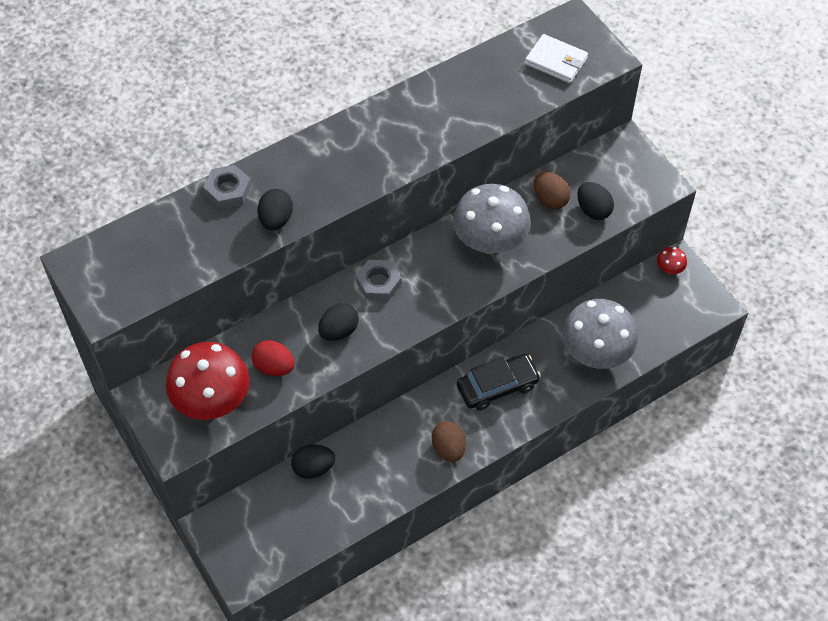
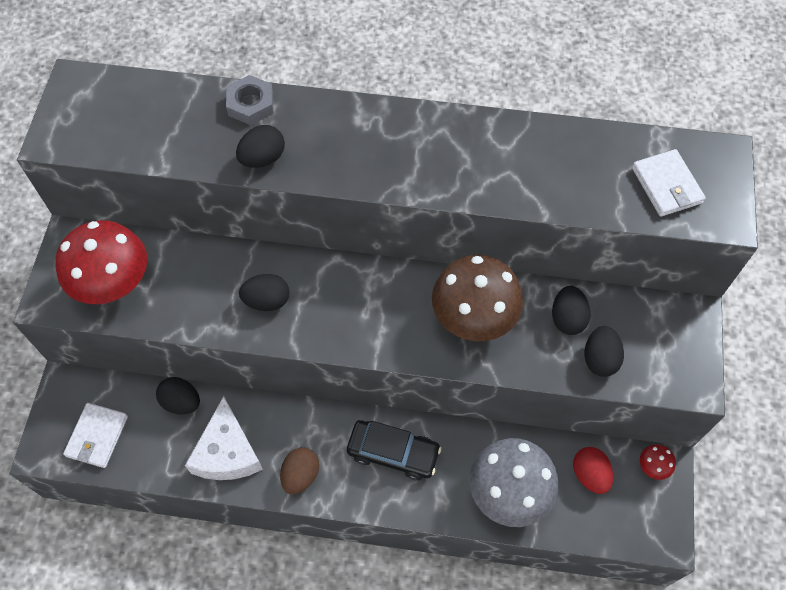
camera: 40 degrees right, 5 degrees up
(274, 367) = (186, 292): red egg -> red egg (590, 475)
(274, 538) = (97, 436): none -> white wallet
(378, 283) = (340, 283): grey nut -> none
(382, 474) = (227, 452): none -> white cheese
(490, 241) = (474, 317): grey mushroom -> brown mushroom
(550, 199) = (567, 318): brown egg -> black egg

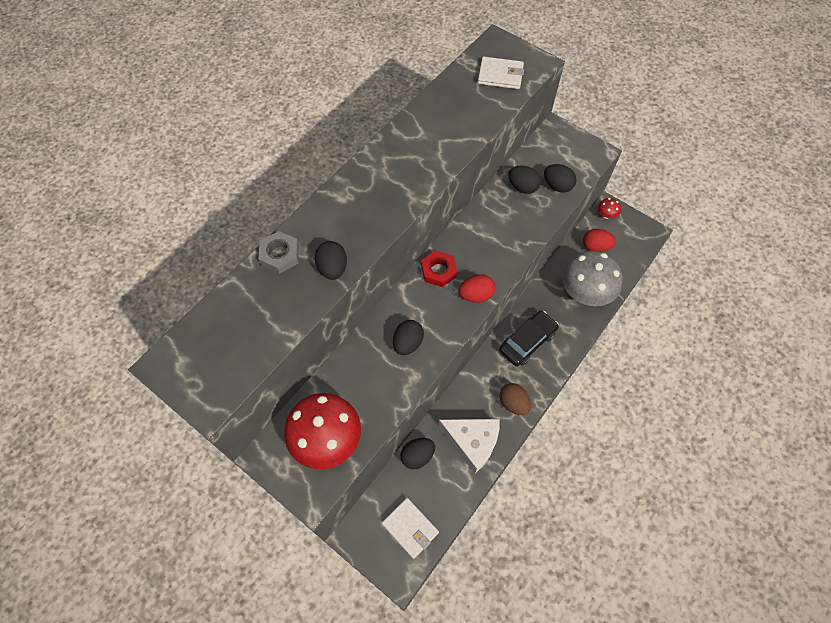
camera: 60 degrees left, 0 degrees up
(372, 340) = (476, 295): none -> red egg
(380, 285) = (438, 271): none -> red nut
(474, 317) = (493, 232): brown mushroom -> none

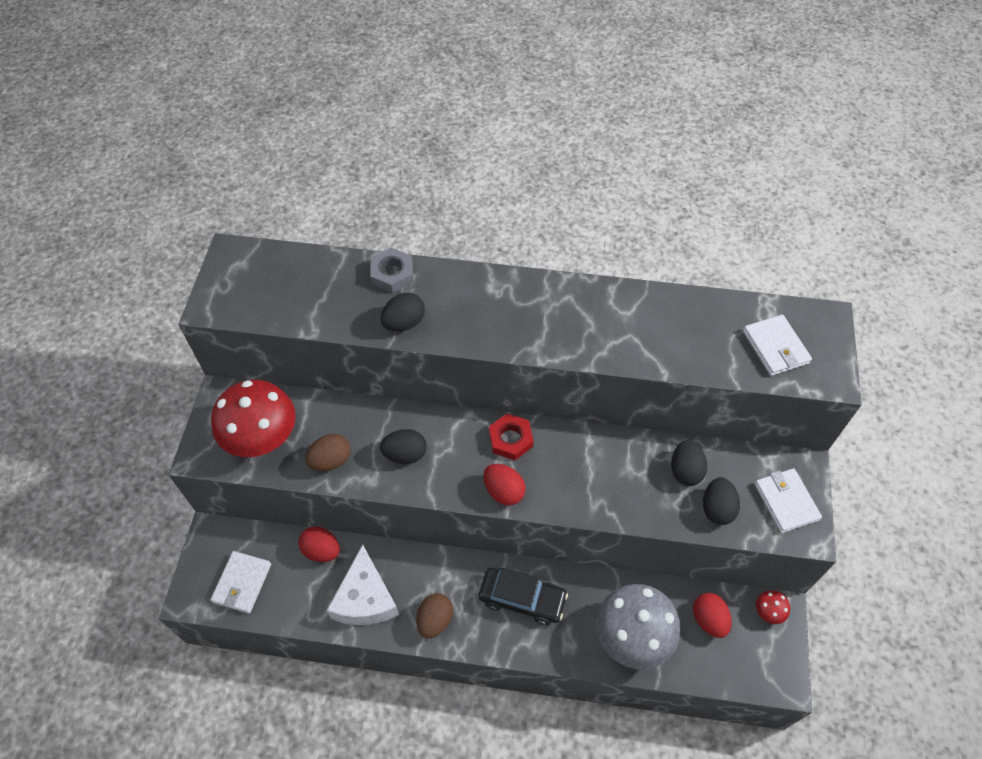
camera: 60 degrees right, 5 degrees down
(380, 397) = (331, 460): none -> brown egg
(417, 456) = (321, 550): black egg -> red egg
(572, 150) = (786, 502): none -> white wallet

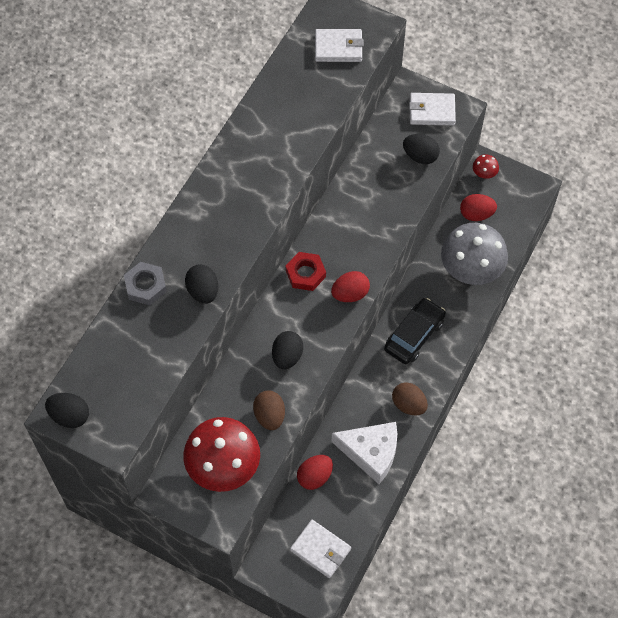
camera: 70 degrees left, 5 degrees up
(685, 470) = (382, 163): black egg -> black egg (70, 416)

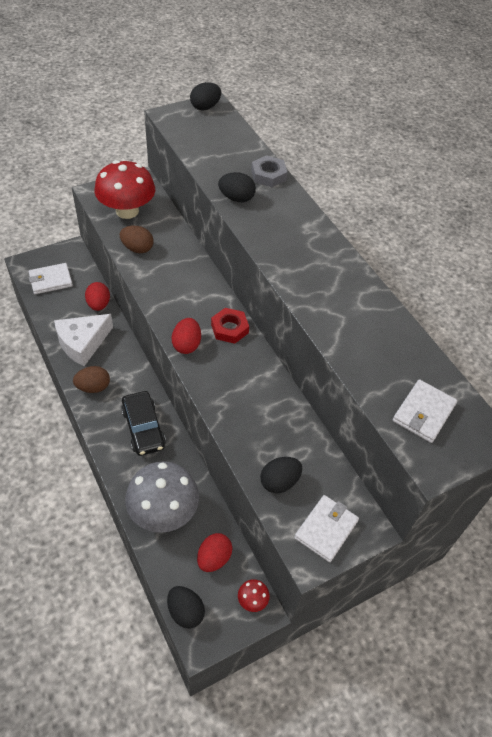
camera: 120 degrees right, 10 degrees down
(287, 356) = (171, 281): black egg -> black egg (185, 612)

